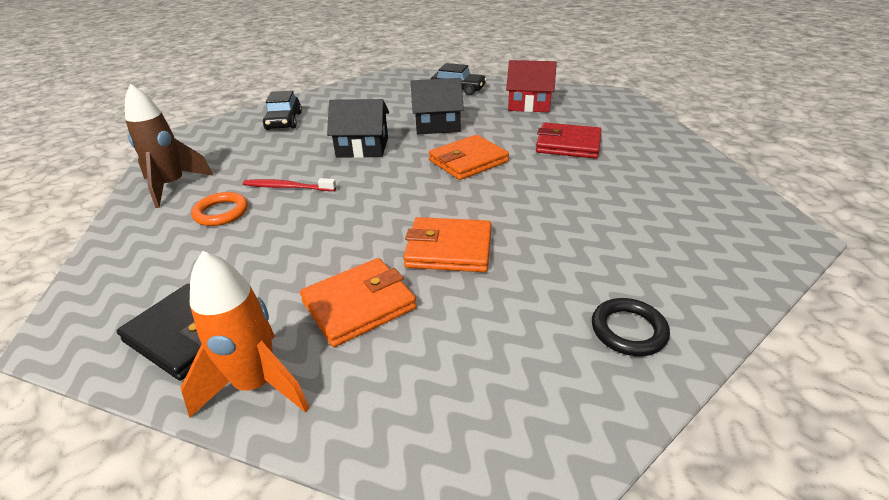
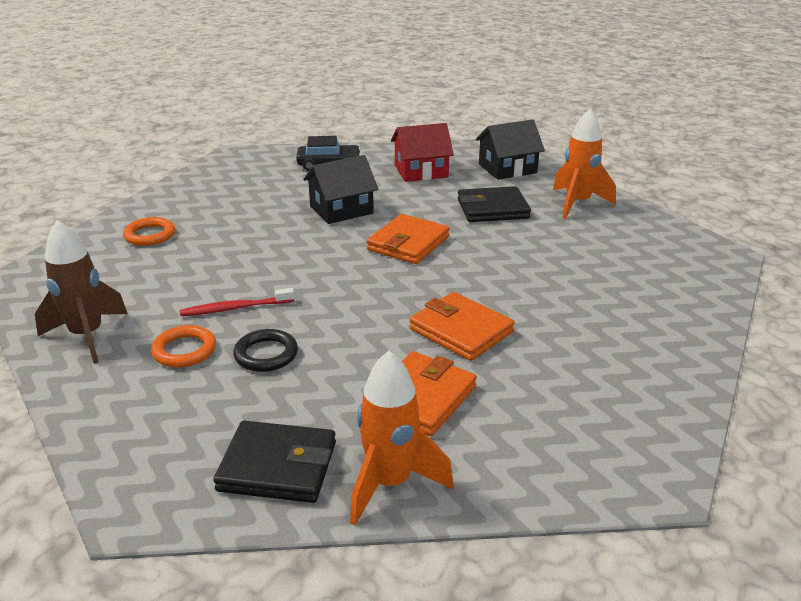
camera: 25 degrees left, 5 degrees down
(284, 121) = (150, 235): black car -> orange ring
(362, 147) = (279, 249): black house -> black house (507, 168)
(449, 249) = (461, 330): orange wallet -> orange wallet turned 60 degrees clockwise
(568, 144) = (492, 209): red wallet -> black wallet
(628, 330) = (654, 358): black ring -> black ring (266, 354)
(656, 153) = (577, 203): none -> orange rocket

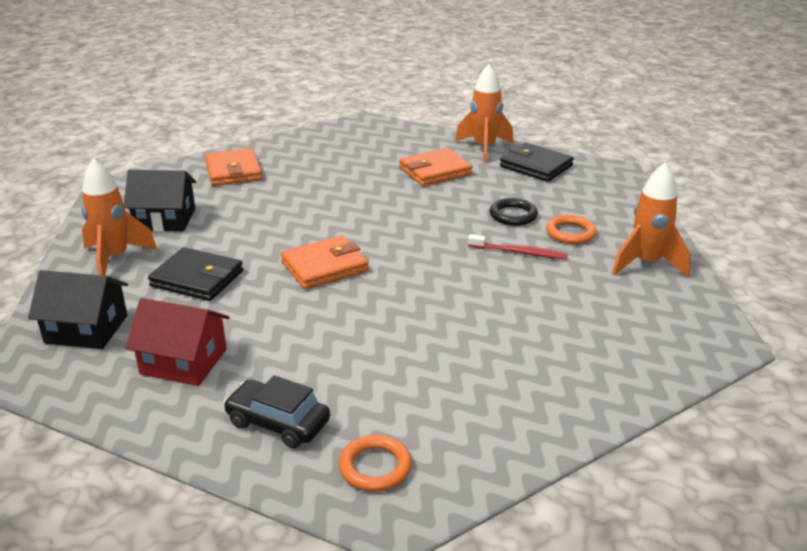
camera: 150 degrees left, 0 degrees up
(87, 336) = (646, 264): brown rocket -> orange rocket
(150, 235) = (578, 361): orange ring -> orange ring (375, 467)
(341, 209) = (343, 329): black house -> black house (165, 219)
(461, 330) = (370, 194): orange wallet -> orange wallet (233, 171)

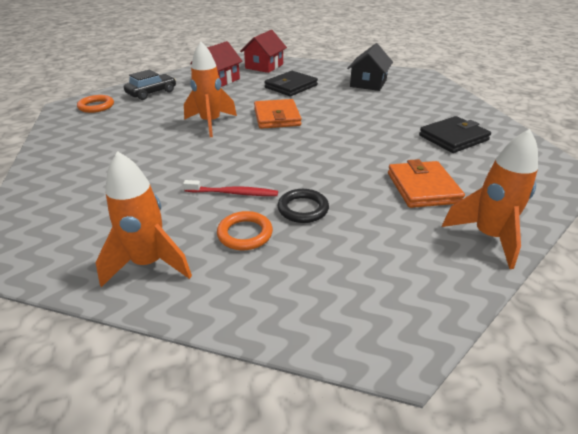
camera: 110 degrees right, 5 degrees up
(86, 329) = (264, 66): black house -> red house
(115, 259) = (327, 72): orange rocket -> orange rocket (210, 123)
(233, 171) = (439, 105): orange wallet -> none
(520, 252) = (234, 193): red toothbrush -> red toothbrush turned 120 degrees counterclockwise
(536, 166) = (424, 265): black wallet -> black wallet (453, 138)

